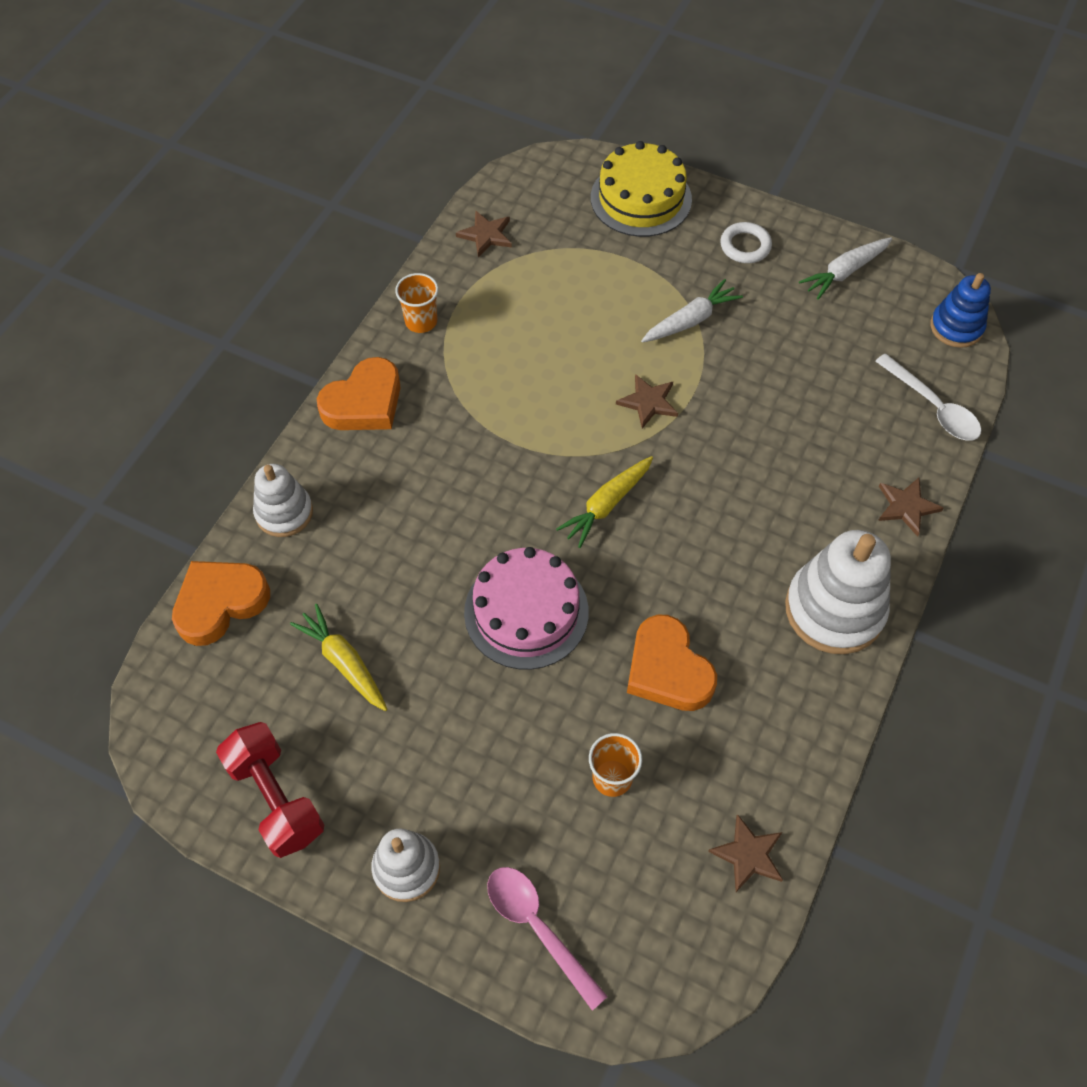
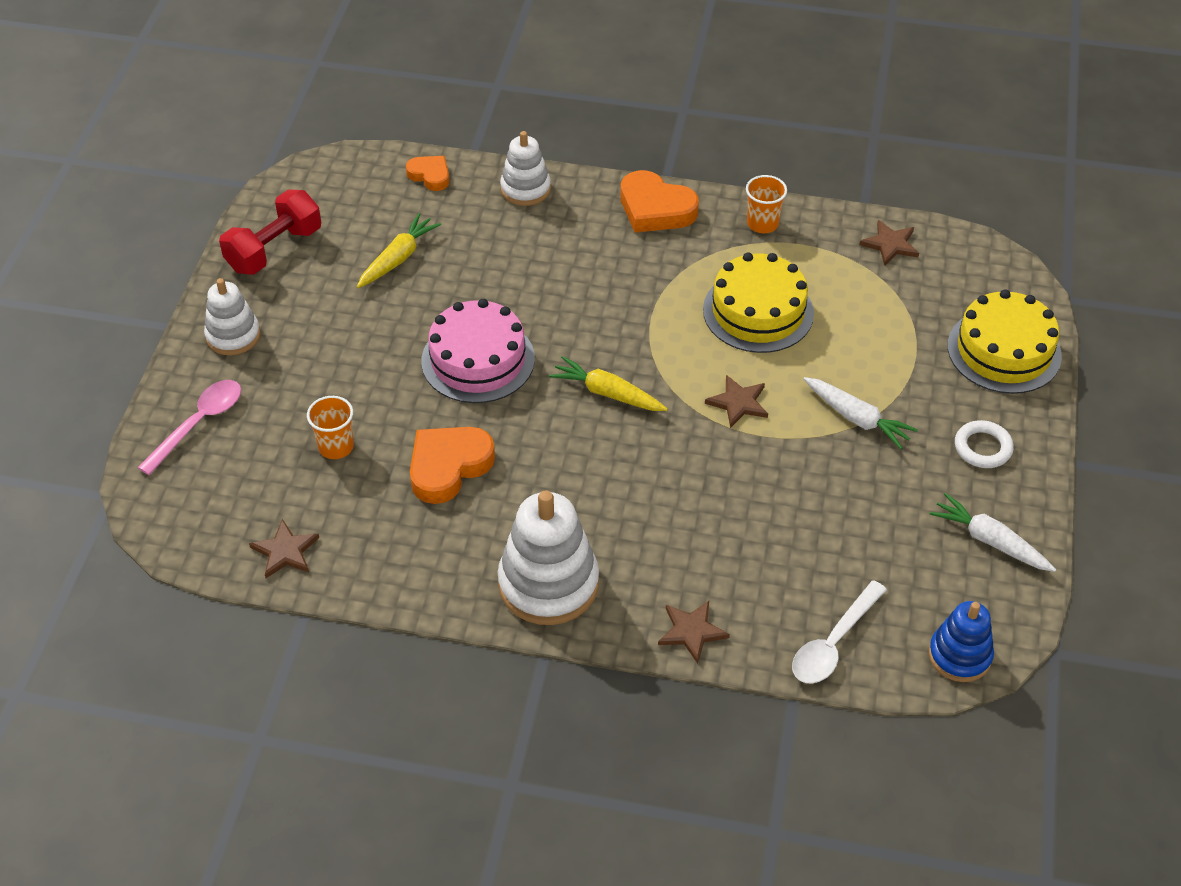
camera: 75 degrees right, 10 degrees down
(220, 603) = (430, 175): orange heart -> orange heart, size x0.59
(537, 356) = (758, 311): none -> yellow cake

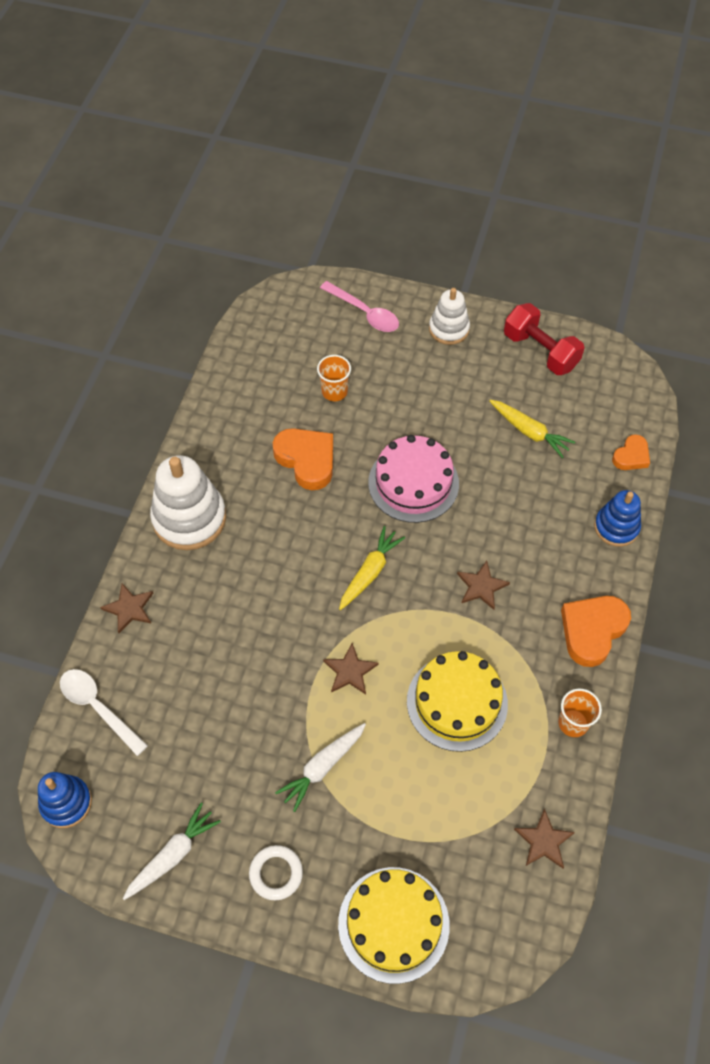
camera: 95 degrees right, 10 degrees up
(285, 551) = (245, 364): brown star -> brown star (481, 586)
(525, 189) = (616, 527): white stacking toy -> blue stacking toy

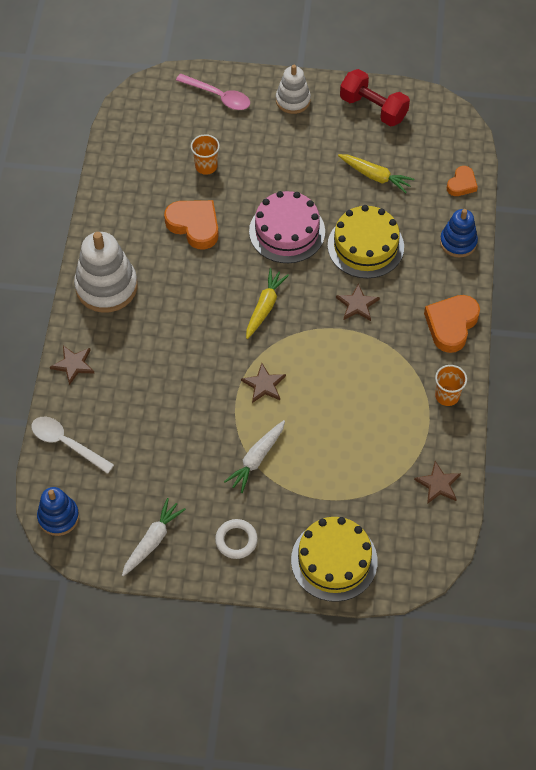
camera: 10 degrees left, 0 degrees up
(457, 702) = (353, 395): yellow cake -> yellow cake (365, 246)

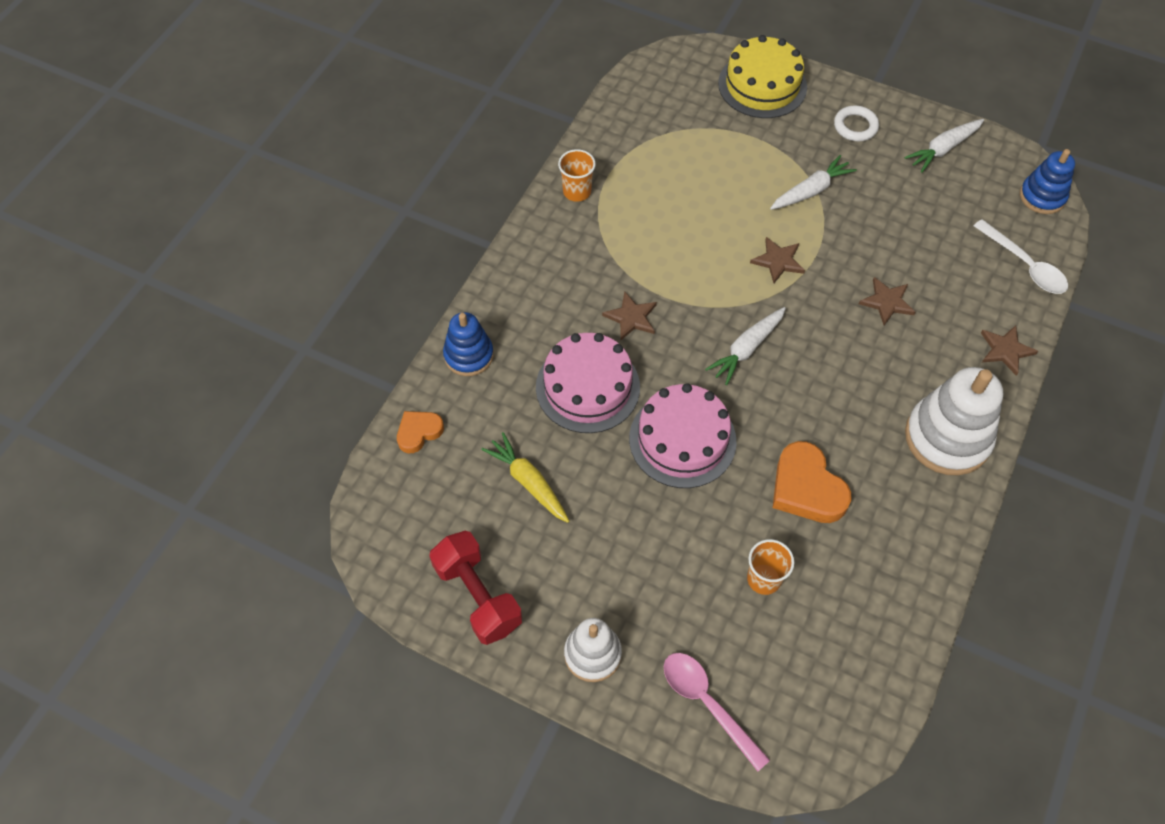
camera: 160 degrees left, 0 degrees up
(265, 307) = (746, 349): yellow carrot -> white carrot
(365, 246) = (587, 387): yellow cake -> pink cake
(438, 484) = (629, 117): brown star -> brown star (887, 302)
(451, 325) = (532, 261): orange heart -> none

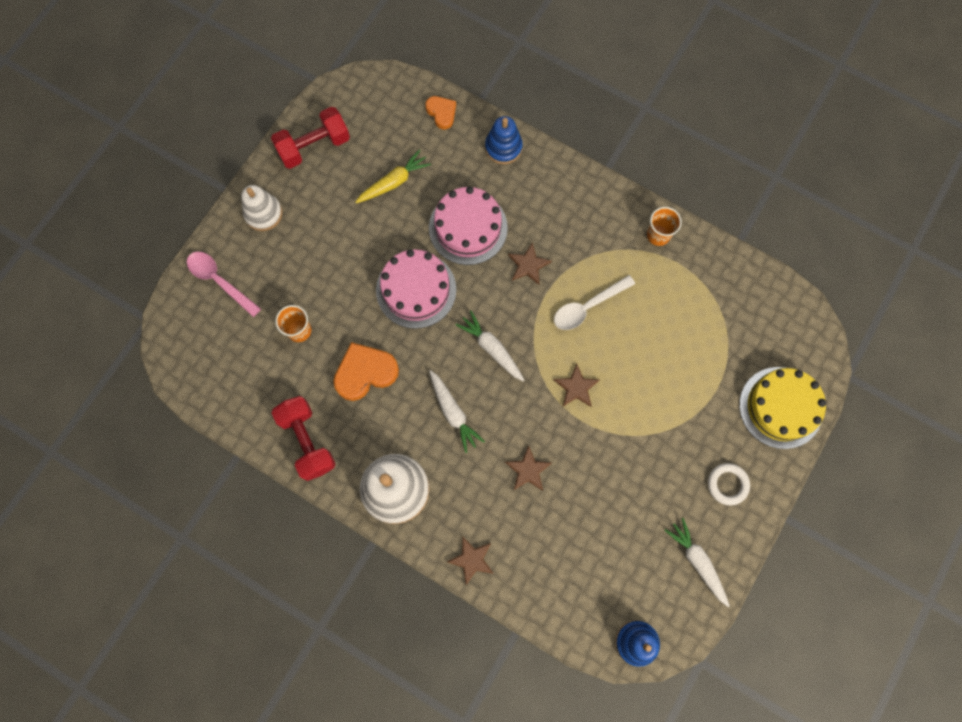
camera: 95 degrees right, 15 degrees up
(707, 703) = (219, 281): pink spoon -> pink spoon turned 105 degrees counterclockwise
(811, 191) = (651, 429): white carrot -> white carrot (453, 413)
(913, 548) = (307, 441): none -> red dumbbell
(1025, 265) = (558, 602): white spoon -> white spoon (587, 307)

